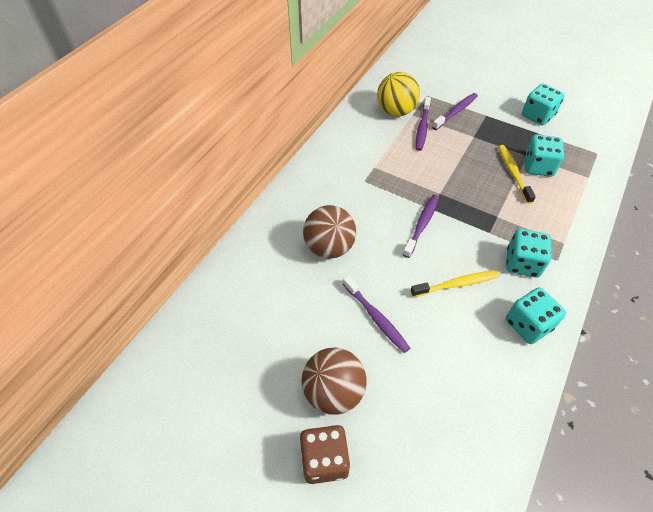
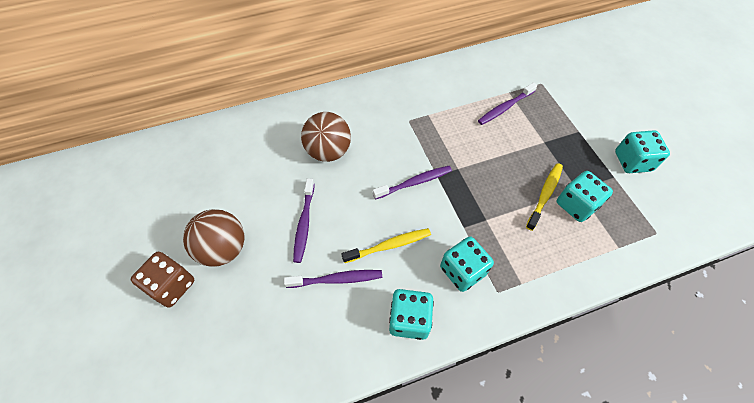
camera: 40 degrees right, 5 degrees up
(396, 111) = (497, 81): yellow ball -> none
(456, 112) = (552, 112): purple toothbrush -> purple toothbrush (336, 279)
(456, 284) = (389, 245): yellow toothbrush -> yellow toothbrush turned 45 degrees counterclockwise

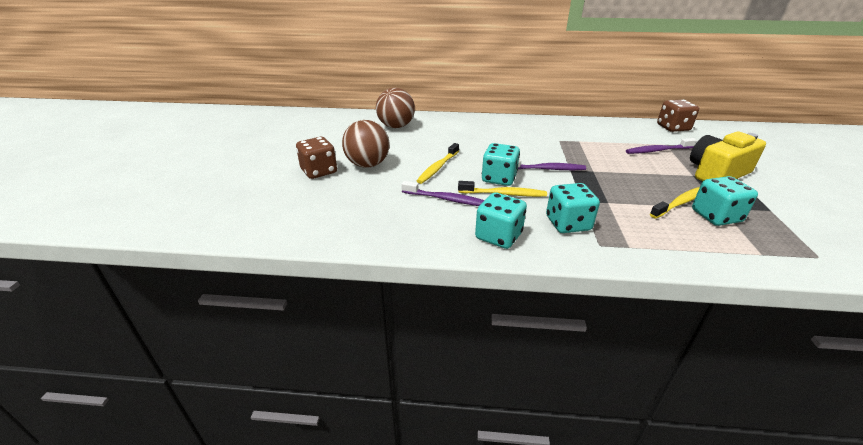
camera: 25 degrees right, 25 degrees down
(304, 223) = (438, 167): purple toothbrush -> yellow toothbrush
(328, 151) = (480, 141): brown ball -> brown ball (396, 126)
(508, 57) = (673, 128): none -> brown dice
(562, 131) = (716, 173): none -> yellow camera
(632, 161) = (798, 206): turquoise dice -> turquoise dice (499, 178)

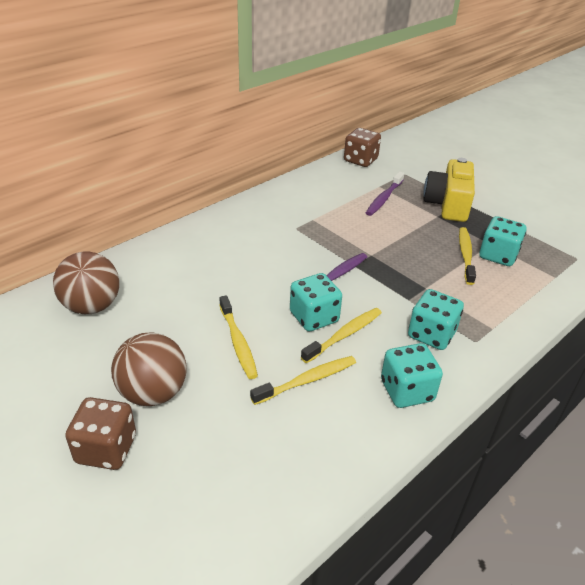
camera: 50 degrees left, 5 degrees up
(446, 199) = (307, 380): purple toothbrush -> yellow toothbrush

